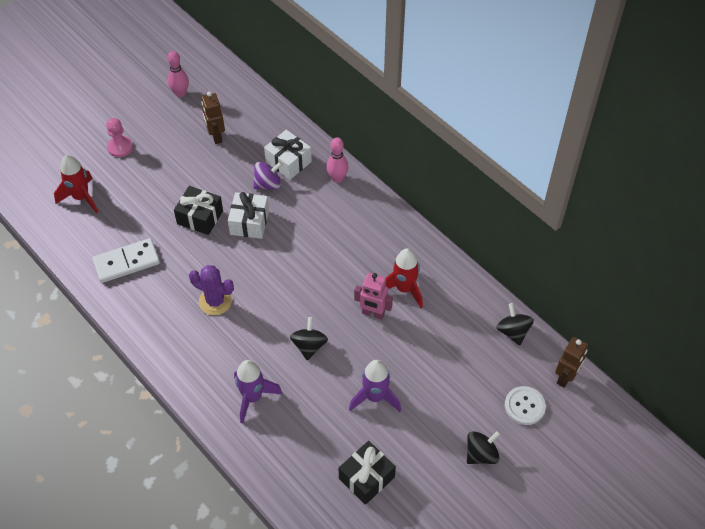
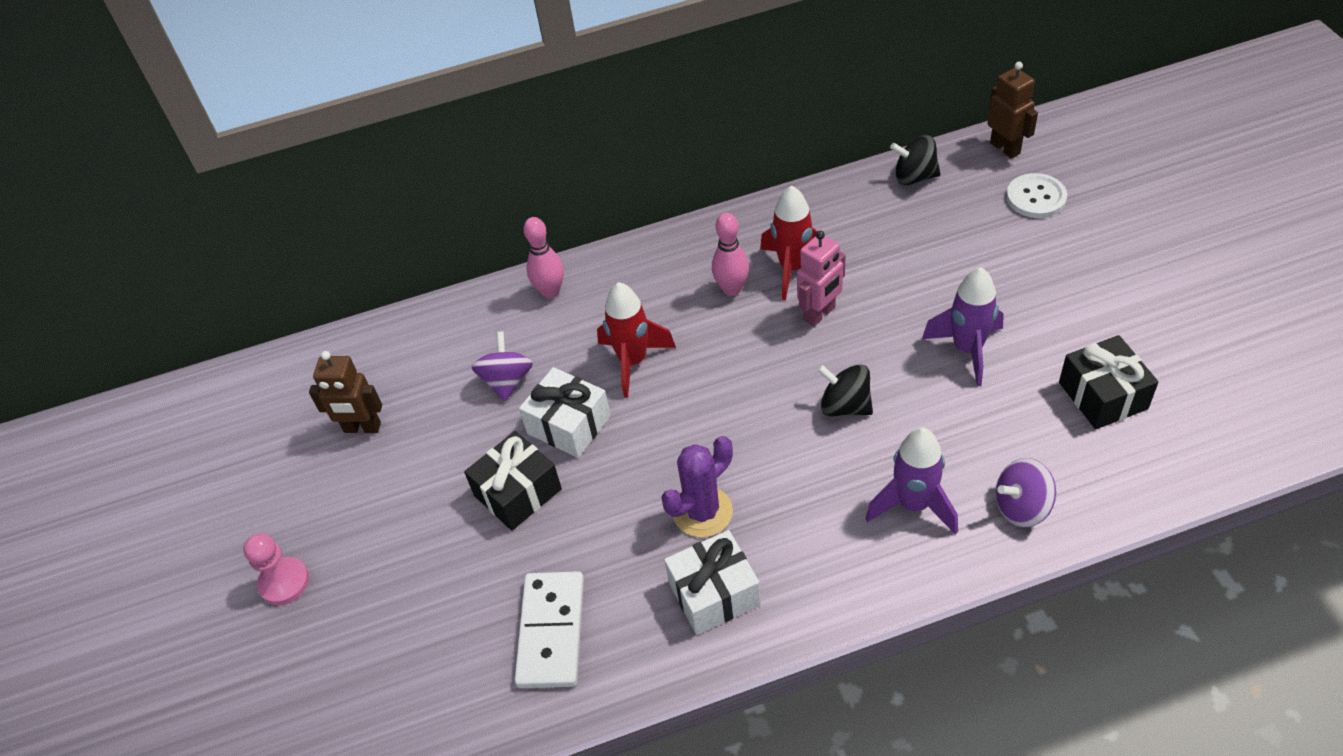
camera: 60 degrees left, 5 degrees down
(81, 197) = (357, 677): red rocket -> red rocket (633, 361)
(180, 93) = (231, 457): pink bowling pin -> pink bowling pin (732, 289)
(269, 451) = (1021, 507): none -> purple spinning top
(288, 162) = (480, 343): white gift -> white gift (714, 593)
(481, 454) = (1098, 260): black spinning top -> none

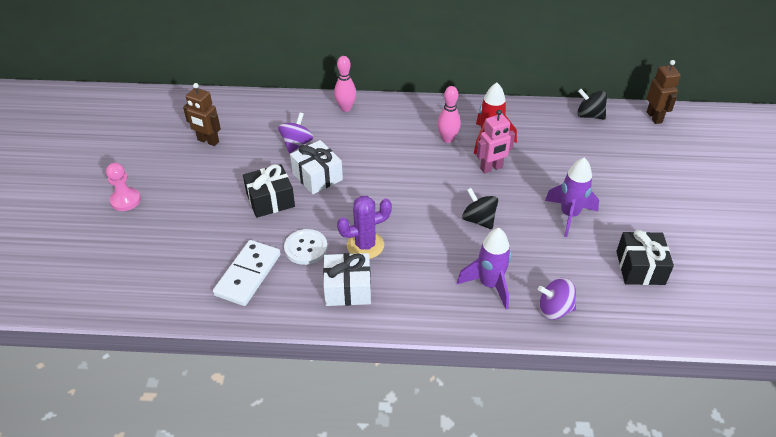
camera: 15 degrees right, 5 degrees down
(633, 361) = (371, 157): red rocket -> none
(1036, 197) = (658, 149): white button -> white button (306, 248)

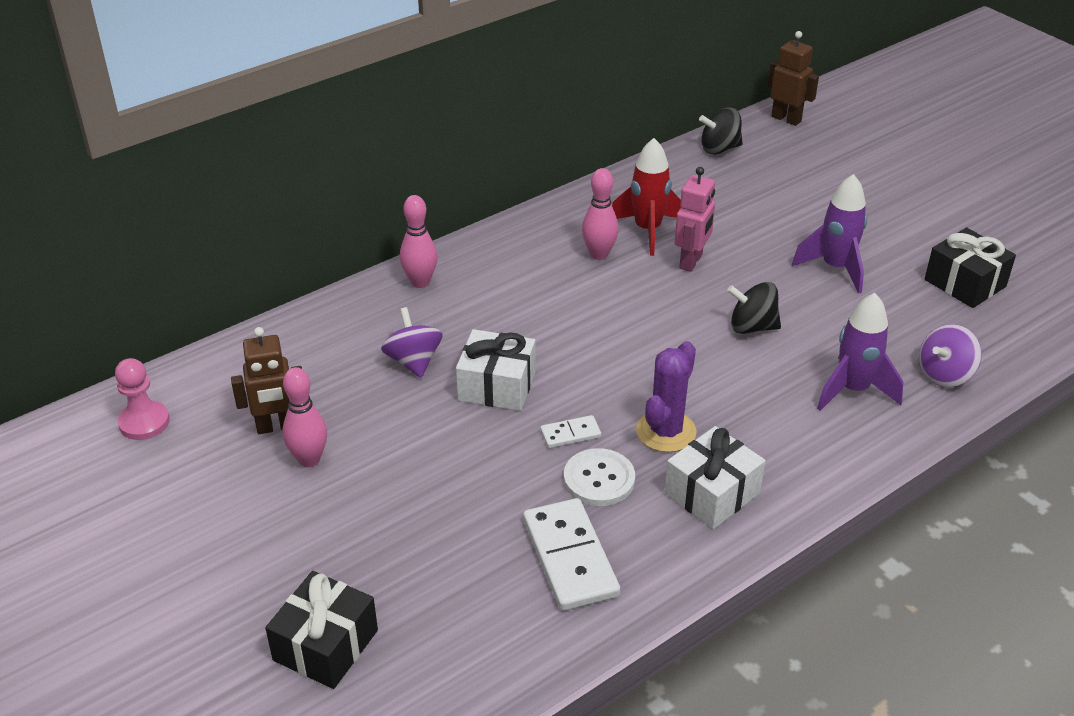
camera: 40 degrees left, 5 degrees down
(125, 200) = (257, 577): pink pawn -> pink pawn (144, 422)
(202, 163) = (309, 459): none -> pink bowling pin
(270, 200) = (474, 450): black gift -> black gift (326, 645)
(320, 219) = (570, 434): none -> white domino

